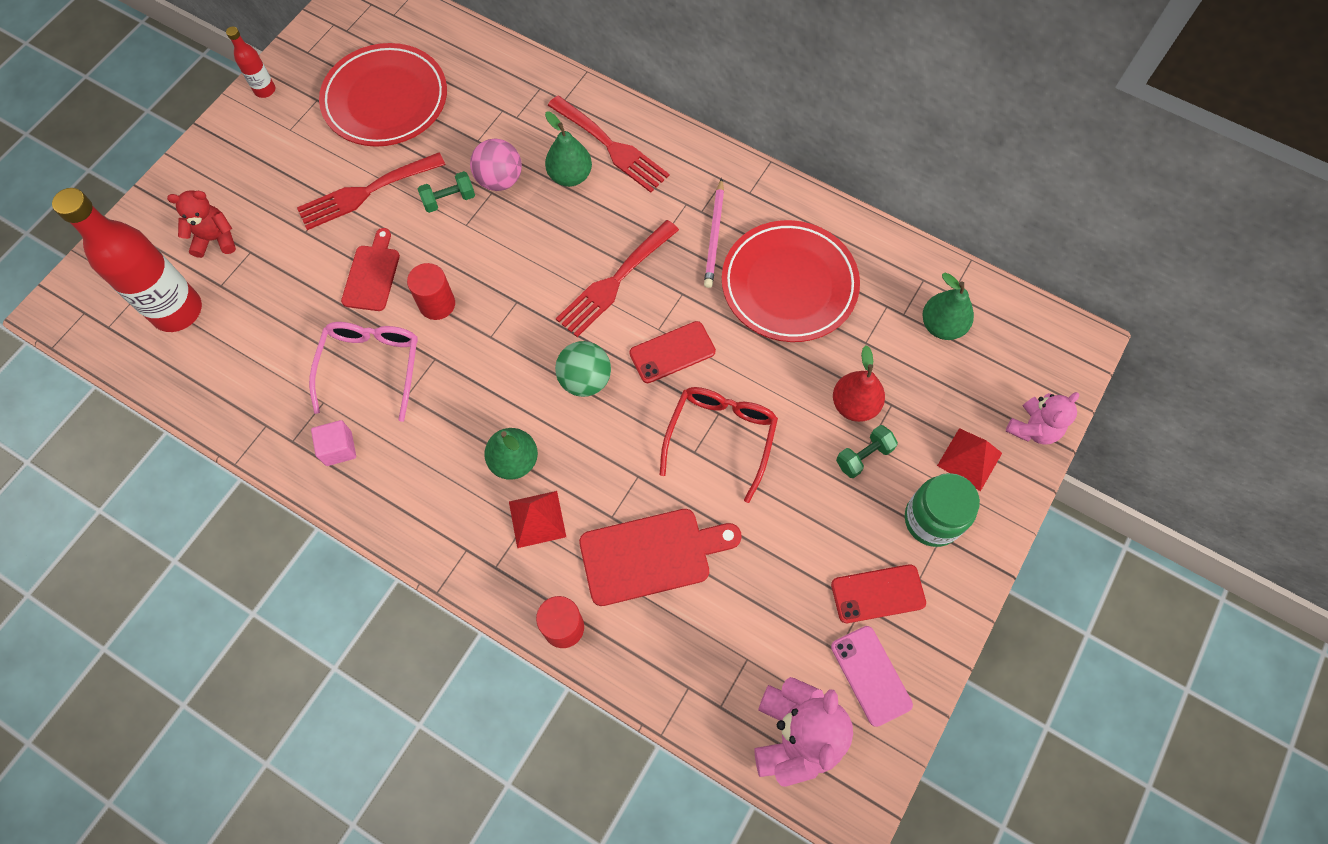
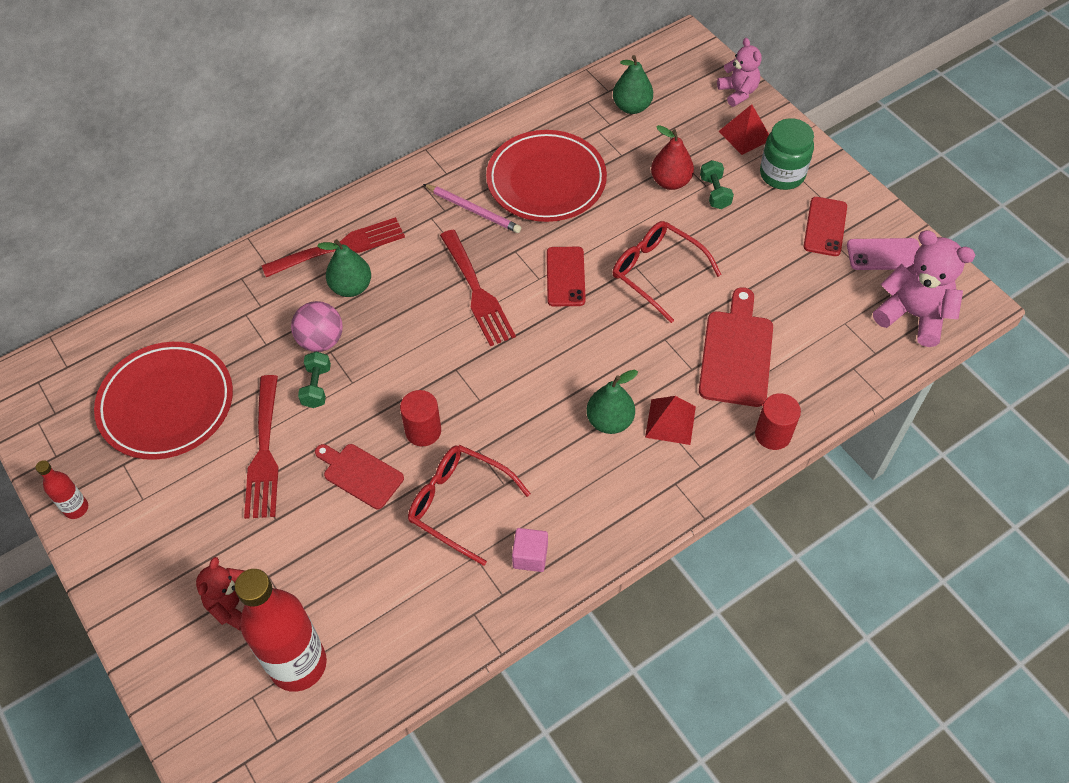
camera: 65 degrees left, 10 degrees down
(371, 367) = (460, 504): pink glasses -> red glasses
(585, 380) = (559, 345): green ball -> none

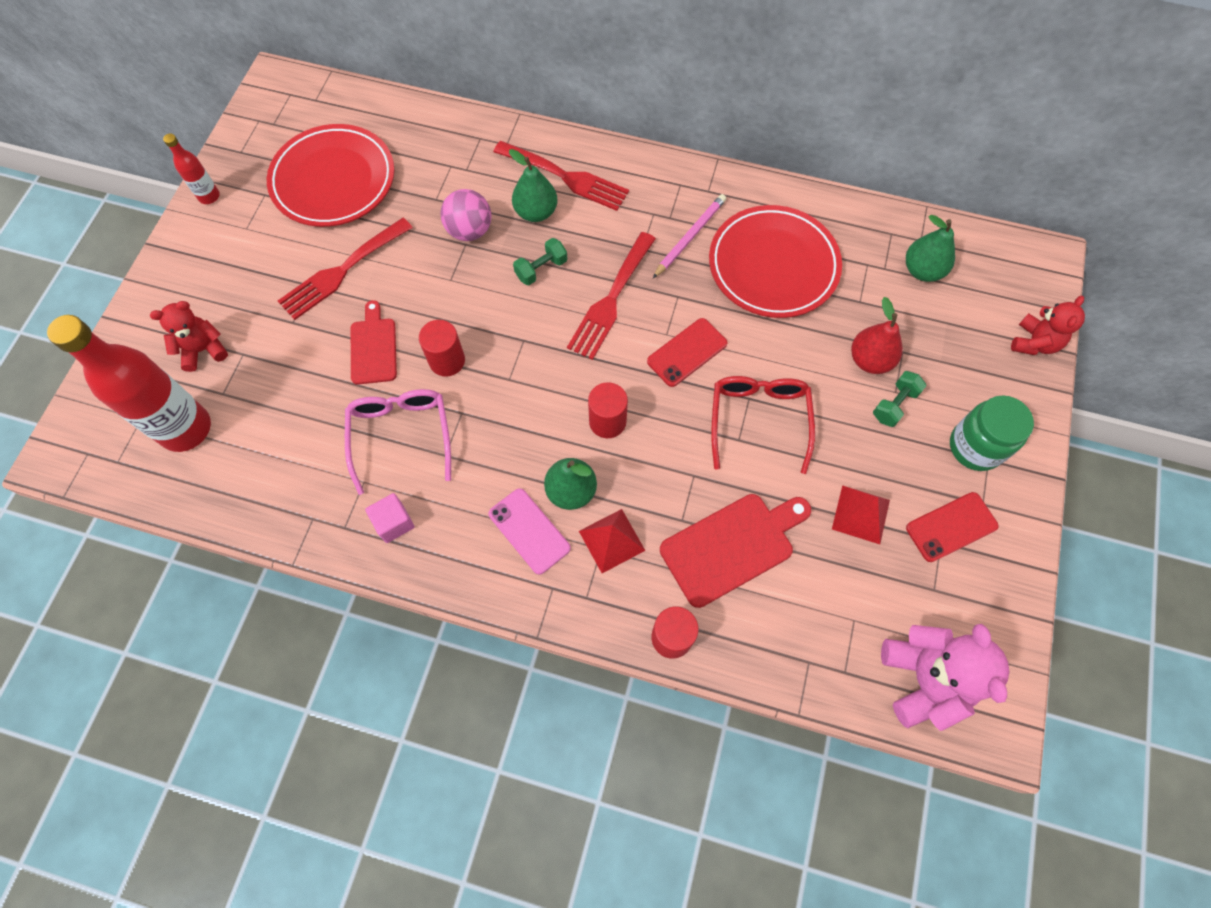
camera: 50 degrees right, 10 degrees up
(317, 387) = (426, 260): green dumbbell -> green dumbbell (541, 269)
(460, 504) = (401, 436): red glasses -> pink glasses
(473, 210) = (690, 237): pink pencil -> pink pencil turned 135 degrees counterclockwise
(575, 361) = (607, 421): none -> red cylinder
(738, 92) = (1034, 342): pink teddy bear -> red teddy bear
(745, 135) = (989, 384): red pyramid -> red pyramid (861, 514)
(884, 254) = (971, 604): pink phone -> pink phone (529, 531)

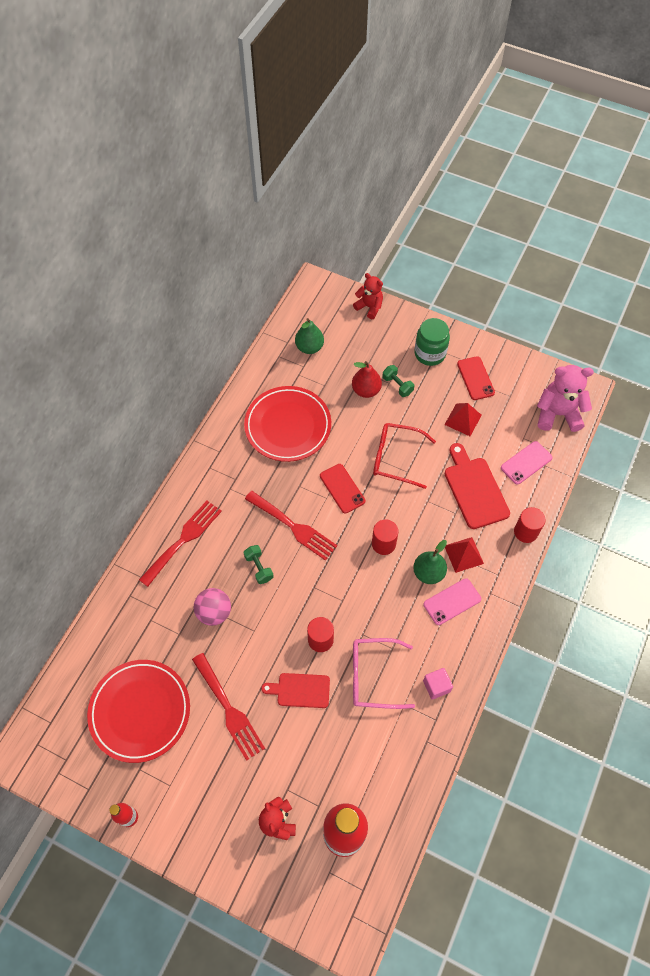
camera: 80 degrees left, 5 degrees down
(536, 212) = (209, 564): green pear -> none
(690, 237) = (254, 470): pink pencil -> none
(805, 628) = (526, 463): none -> pink phone

